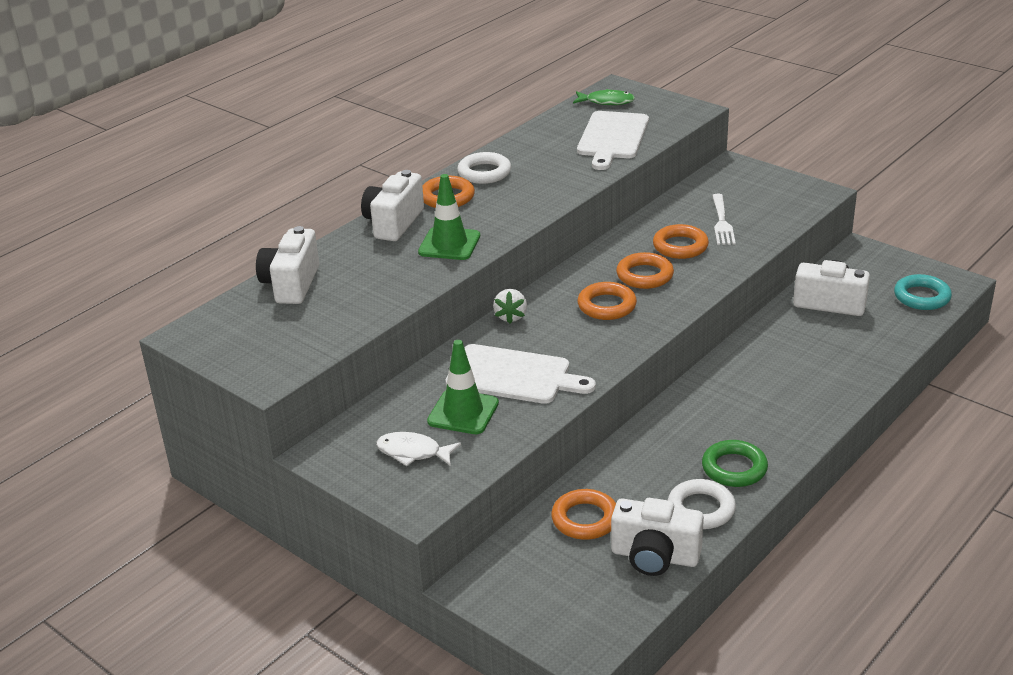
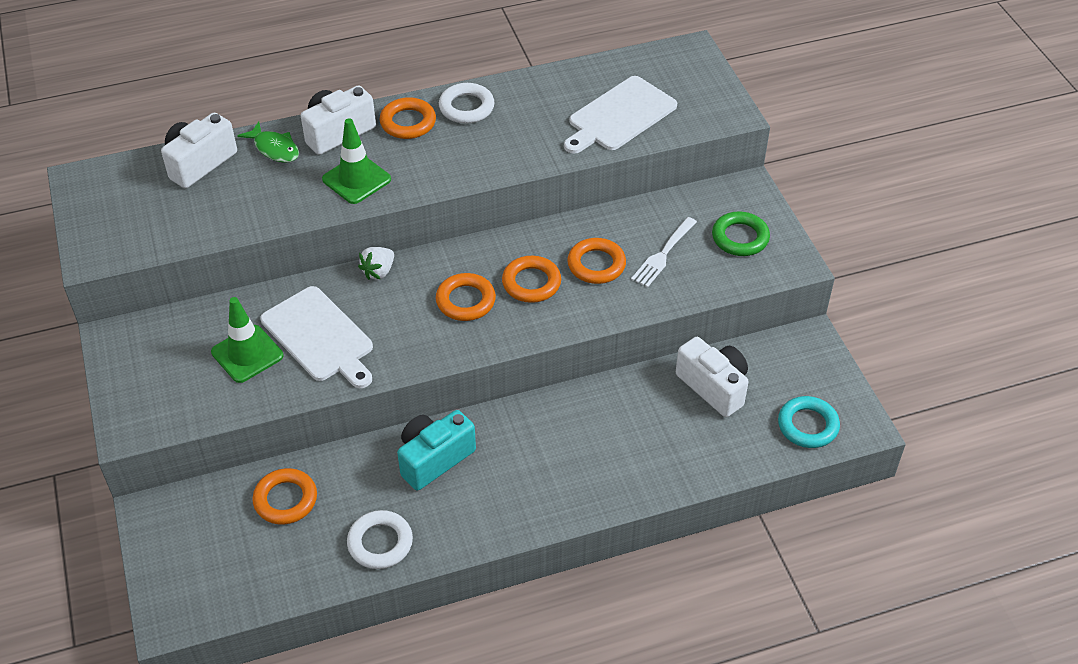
camera: 30 degrees right, 15 degrees up
(413, 452) = (175, 374): white fish -> none
(606, 102) = (662, 66): green fish -> green fish (274, 148)
(654, 556) = (301, 566): white camera -> none
(676, 436) = (434, 459): none -> turquoise camera
(734, 468) = (446, 518): green ring -> green ring (740, 238)

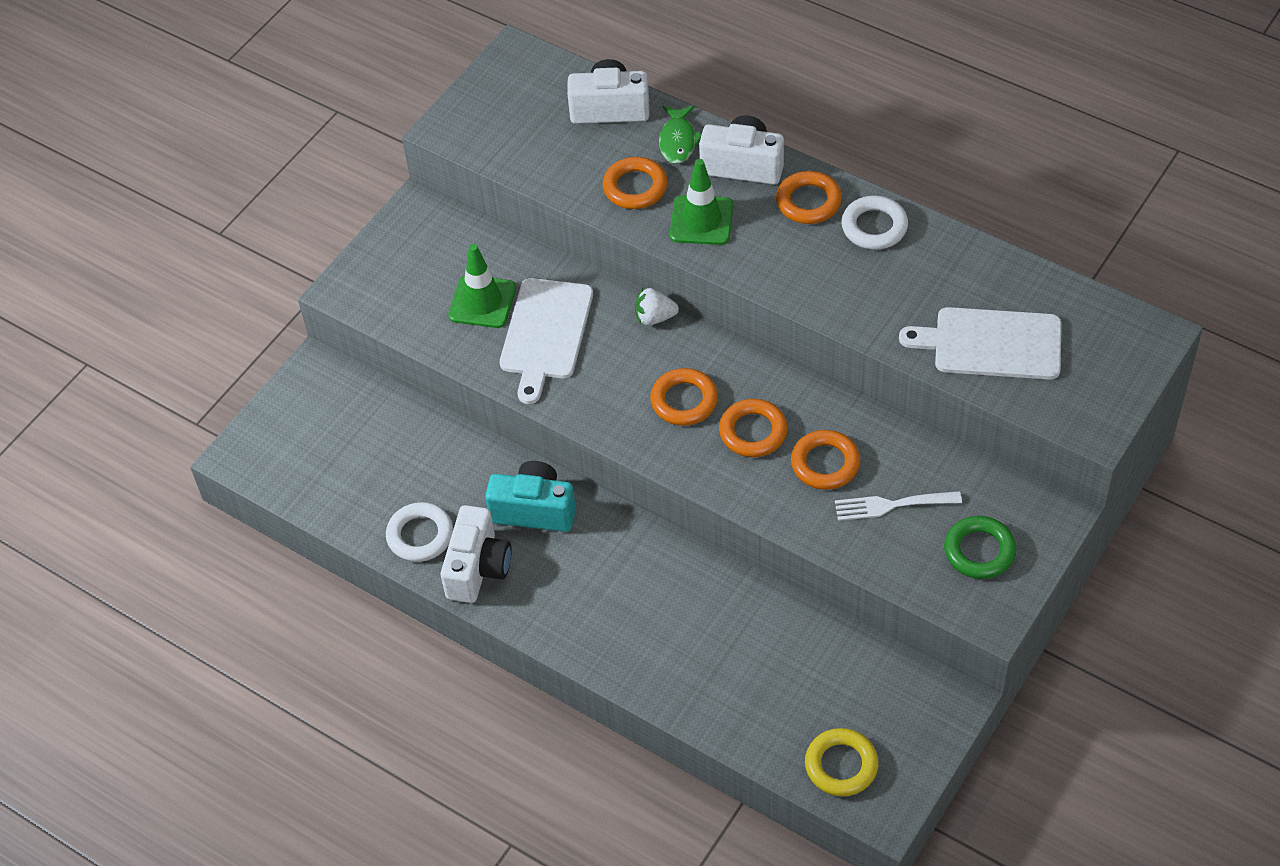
camera: 55 degrees right, 5 degrees up
(285, 500) = (403, 443): orange ring -> orange ring (635, 187)
(713, 387) = (813, 660): white camera -> white camera (478, 568)
(807, 425) = (841, 765): turquoise ring -> yellow ring

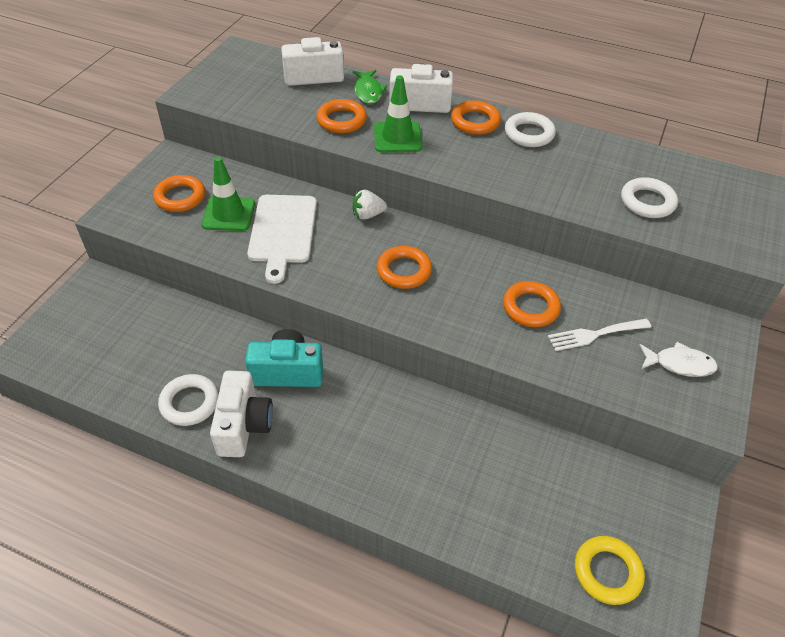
camera: 15 degrees left, 5 degrees down
(753, 432) = (465, 289): orange ring -> orange ring (180, 197)
(979, 551) = (679, 364): green ring -> white fish
(991, 344) = (647, 202): white cutting board -> white ring

